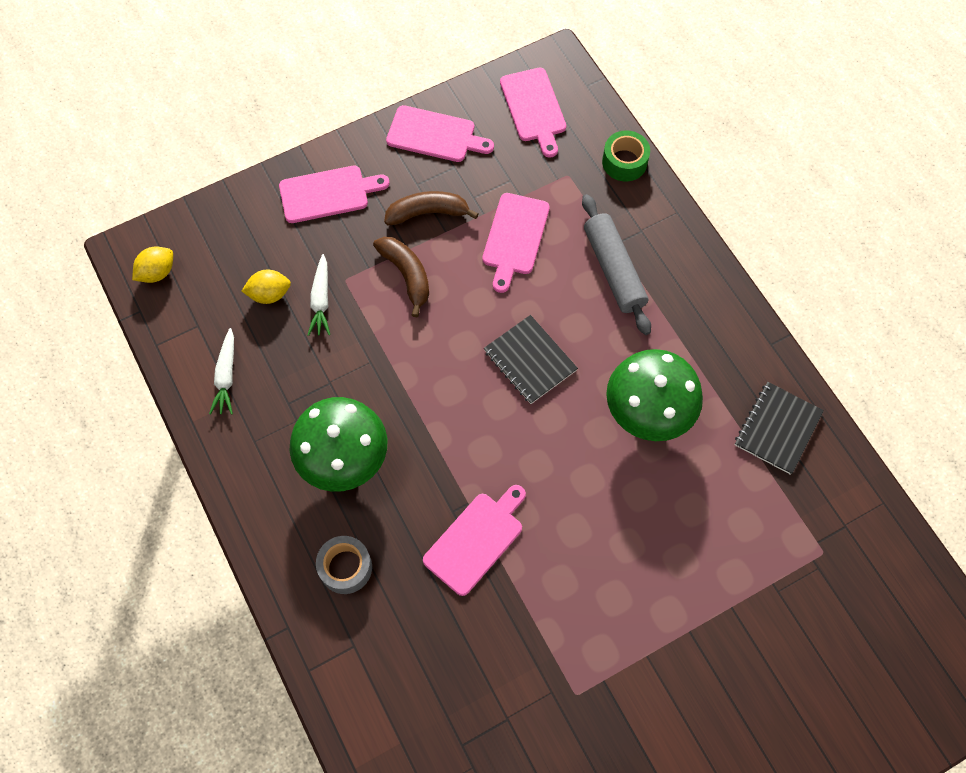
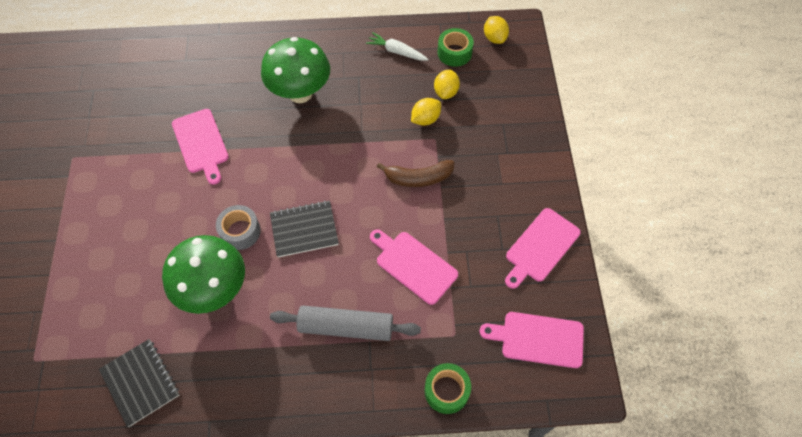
camera: 115 degrees right, 5 degrees down
(201, 308) = (454, 53): none -> green tape
(321, 300) = (425, 119): white carrot -> yellow lemon
(328, 194) = (515, 153): pink cutting board -> none
(345, 567) = (232, 71): grey tape -> grey tape (240, 231)
(428, 213) = (466, 213): brown banana -> none

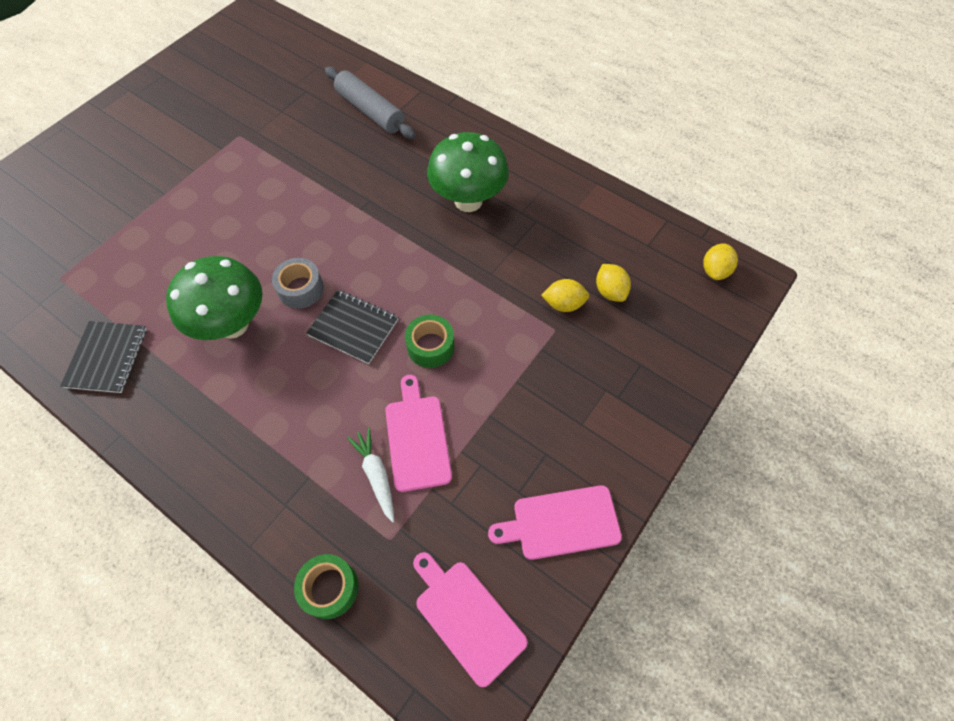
camera: 40 degrees right, 0 degrees up
(201, 143) = (343, 190): pink cutting board -> none
(346, 327) = (302, 446): grey rolling pin -> grey rolling pin (370, 111)
(396, 51) = (596, 220): white carrot -> white carrot (376, 475)
(418, 178) = (502, 356): brown banana -> none
(446, 92) = (610, 291): yellow lemon -> yellow lemon turned 75 degrees counterclockwise
(454, 53) = (656, 258): green tape -> green tape (430, 346)

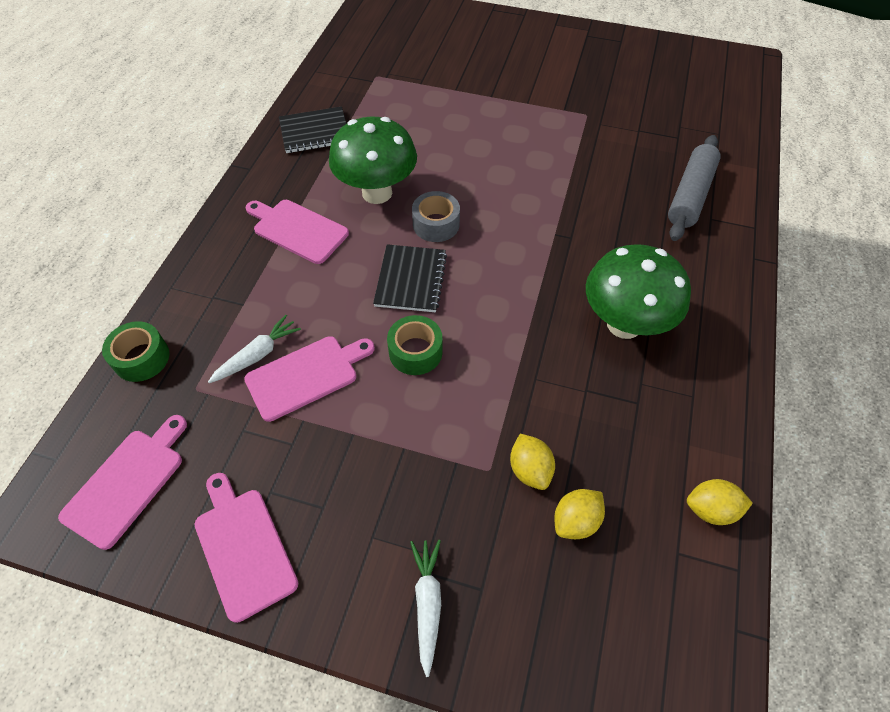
camera: 70 degrees right, 5 degrees down
(240, 406) = (297, 230): none -> pink cutting board
(641, 401) = (427, 603): none -> white carrot
(715, 270) = (686, 664): yellow lemon -> yellow lemon (710, 509)

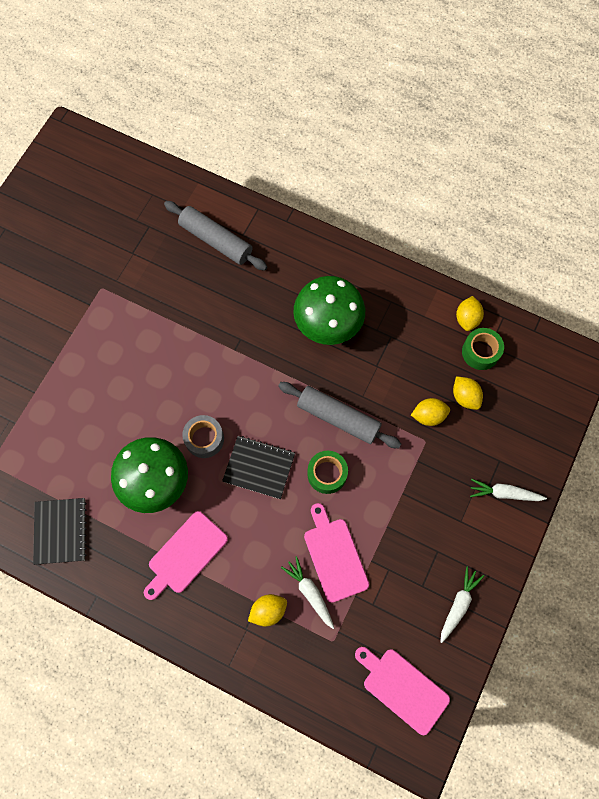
camera: 80 degrees left, 15 degrees up
(141, 358) = (297, 686): green tape -> green tape (480, 352)
(234, 315) = (268, 610): none -> yellow lemon
(243, 547) = (458, 604): pink cutting board -> white carrot
(496, 354) = (338, 418): none -> grey rolling pin

